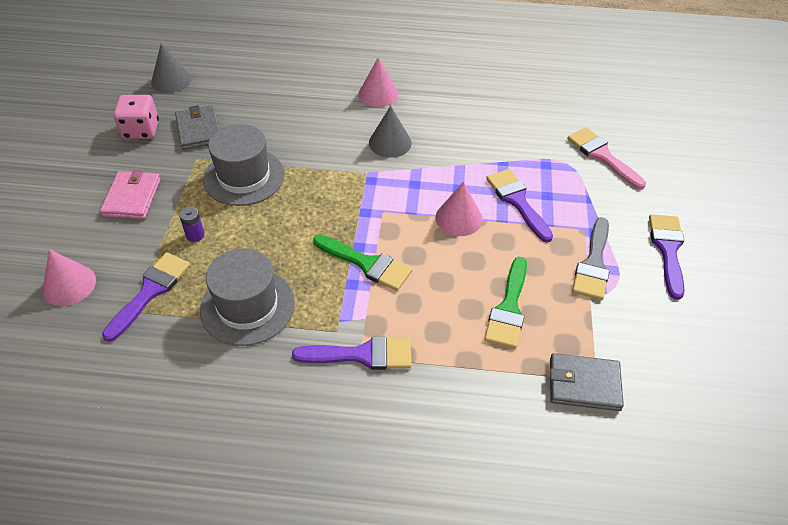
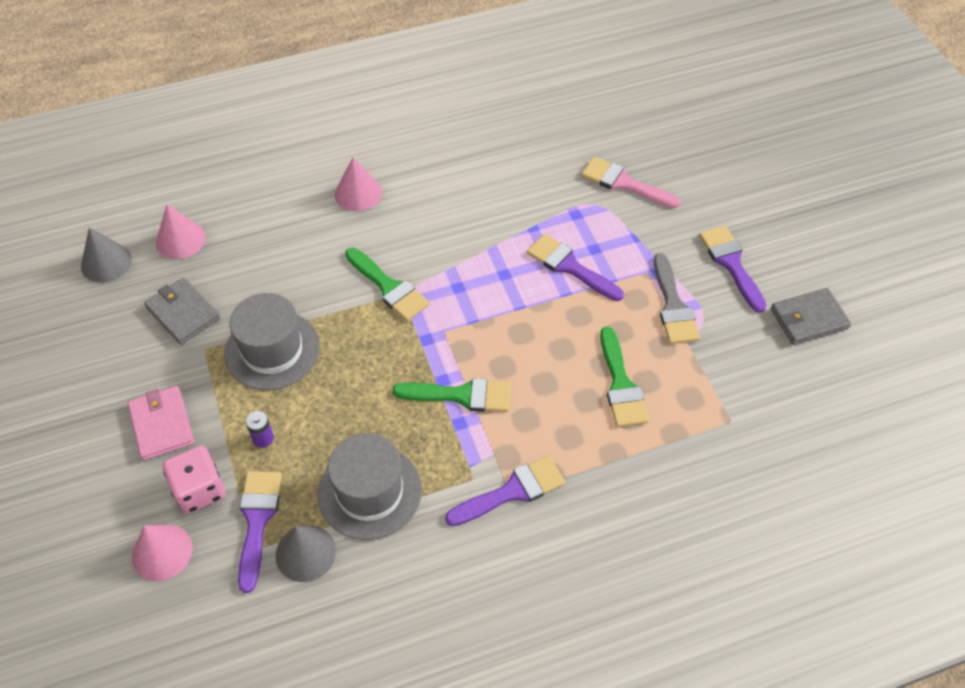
camera: 25 degrees left, 5 degrees up
(141, 130) = (114, 340): pink dice -> pink dice (199, 490)
(359, 165) = (389, 287): none -> green brush
(390, 143) = (405, 248): grey cone -> grey cone (305, 553)
(459, 218) = (523, 308): pink cone -> pink cone (180, 240)
(584, 384) = (723, 430): grey wallet -> grey wallet (808, 319)

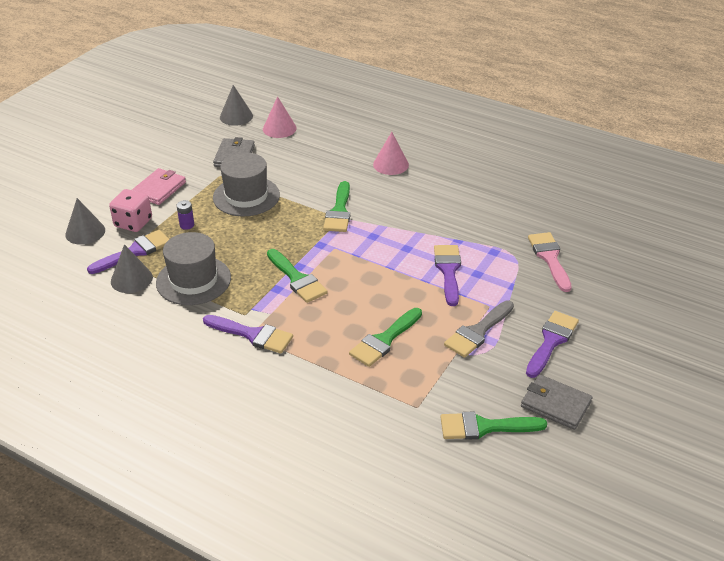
camera: 50 degrees right, 15 degrees down
(162, 552) = (85, 232): pink cone -> grey cone
(796, 388) = (485, 427): none -> green brush

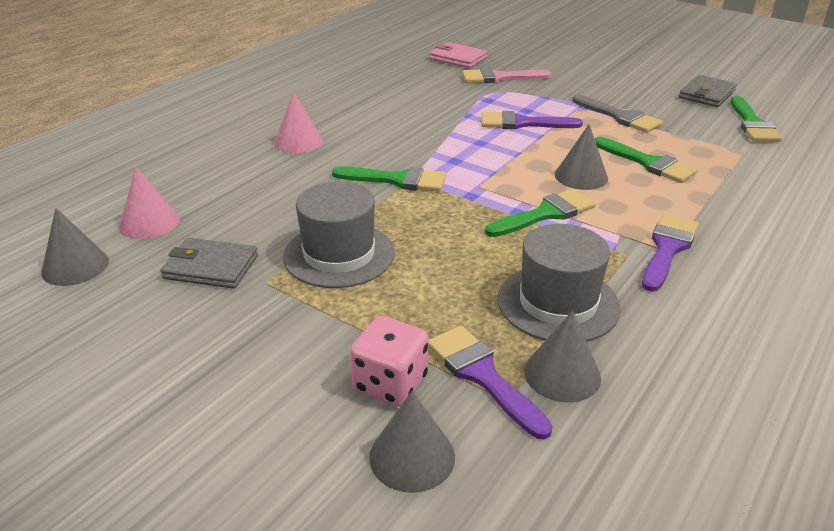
camera: 85 degrees left, 5 degrees down
(159, 189) = (283, 354): pink wallet -> pink wallet (457, 58)
(187, 225) = (408, 315): purple battery -> none
(355, 299) = (581, 176): none -> grey cone
(551, 341) = (623, 88): purple brush -> none

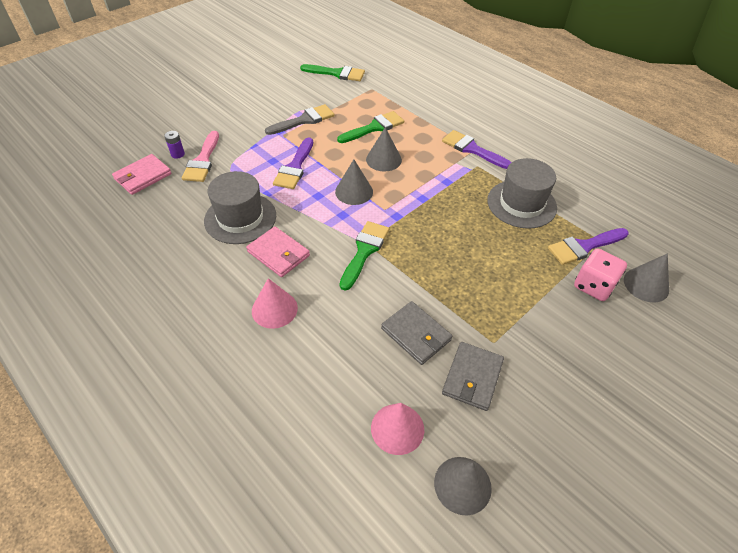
camera: 80 degrees left, 15 degrees up
(339, 254) = (463, 297): grey hat -> grey hat (240, 218)
(376, 133) = (278, 253): none -> pink wallet
(501, 66) = (177, 154): none -> purple battery
(545, 214) = (427, 186): green brush -> none
(562, 374) = (580, 217): grey cone -> grey cone (354, 191)
(706, 94) = (287, 75): grey wallet -> grey wallet (416, 334)

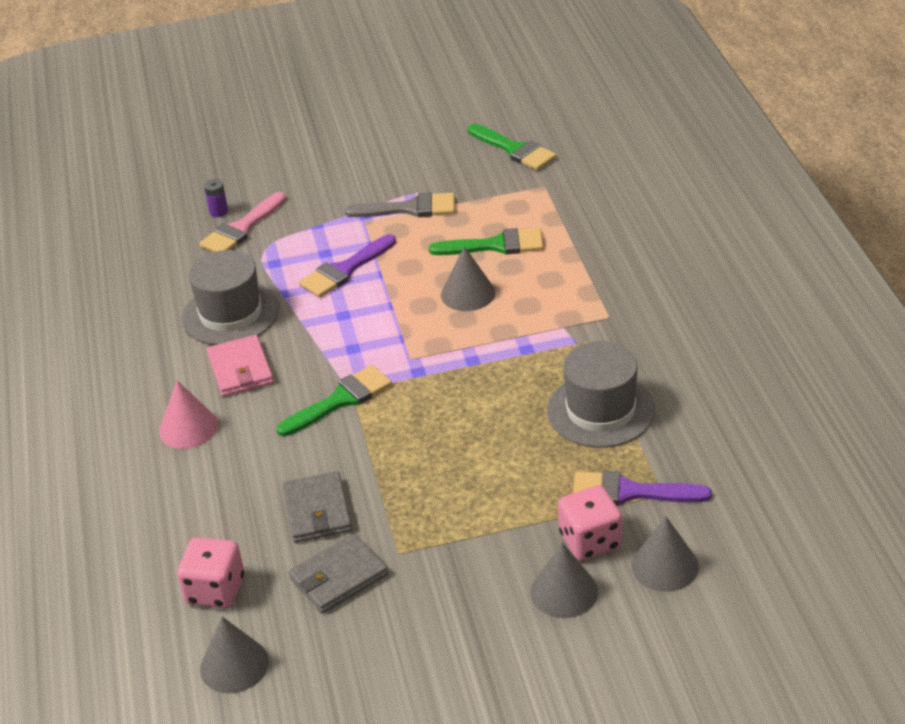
camera: 35 degrees right, 10 degrees down
(143, 176) = (160, 229): pink wallet -> none
(354, 191) = (391, 324): grey cone -> grey cone (564, 592)
(397, 428) = (215, 590): pink cone -> pink dice
(472, 149) = (606, 316): purple brush -> none

